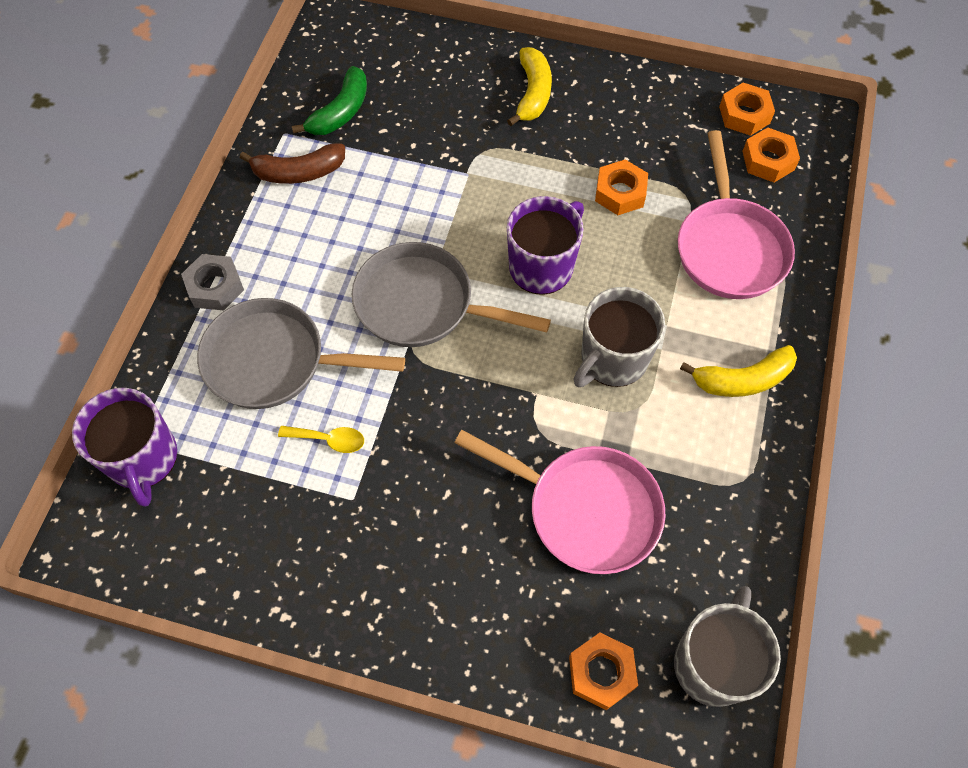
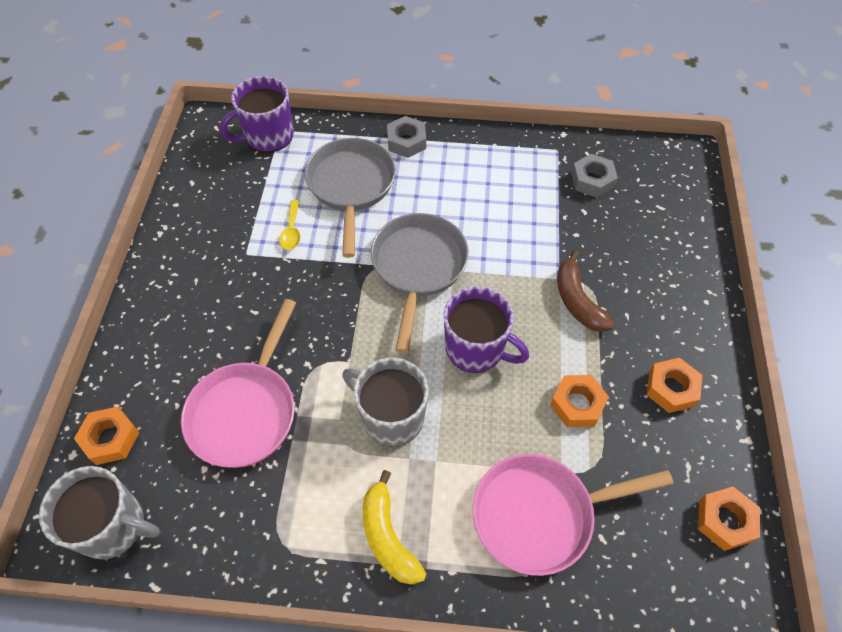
camera: 80 degrees right, 5 degrees down
(299, 172) = (522, 166): brown banana -> brown banana (577, 301)
(341, 112) = (592, 180): green banana -> grey nut
(533, 93) = (670, 315): yellow banana -> none
(768, 160) = (669, 550): orange nut -> orange nut (671, 388)

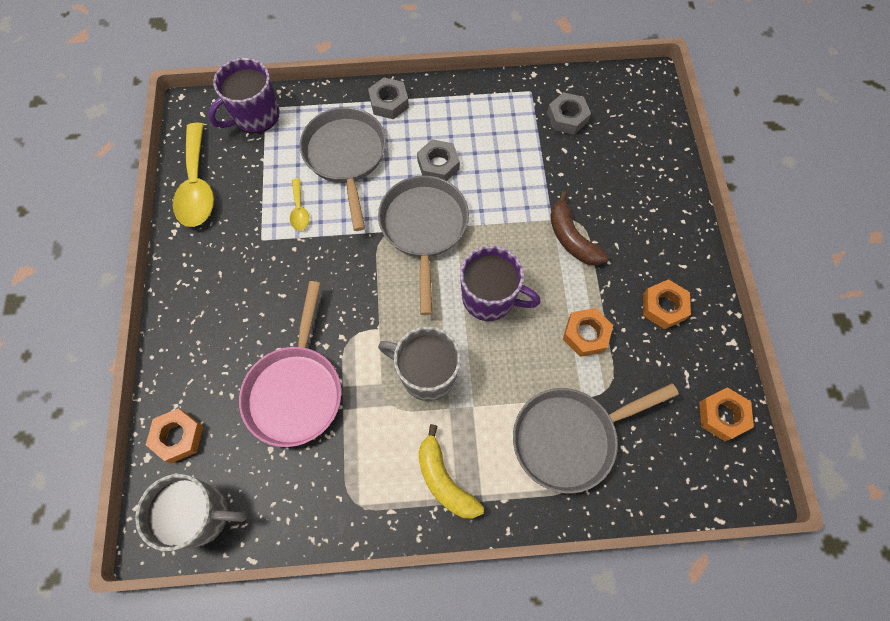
camera: 10 degrees left, 10 degrees up
(194, 193) = (197, 186): none -> yellow spoon
(446, 207) = (438, 165): none -> grey nut
(540, 514) = (569, 438): pink pan -> grey pan

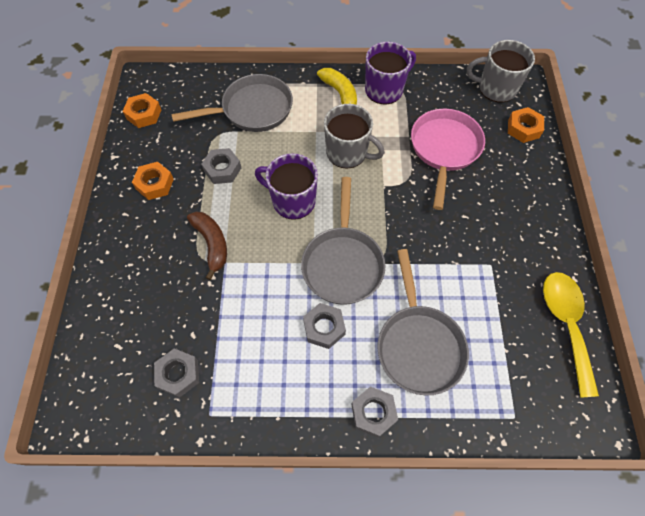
camera: 175 degrees left, 5 degrees down
(255, 116) = (524, 407): purple mug -> purple mug (385, 90)
(299, 210) = (460, 290): yellow spoon -> none
(586, 334) = (222, 169): orange nut -> grey nut

